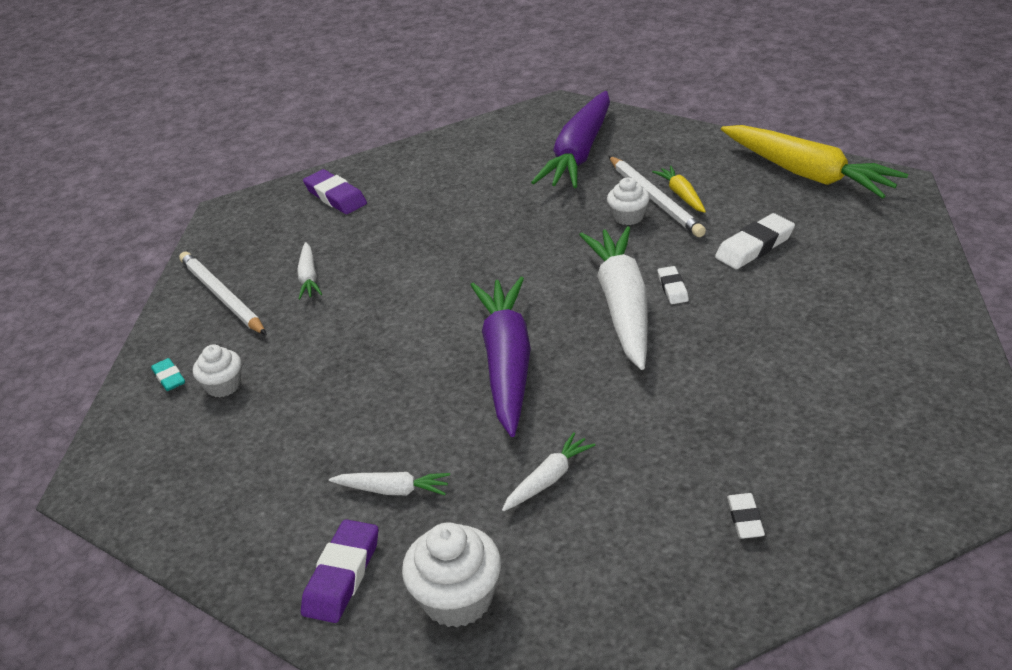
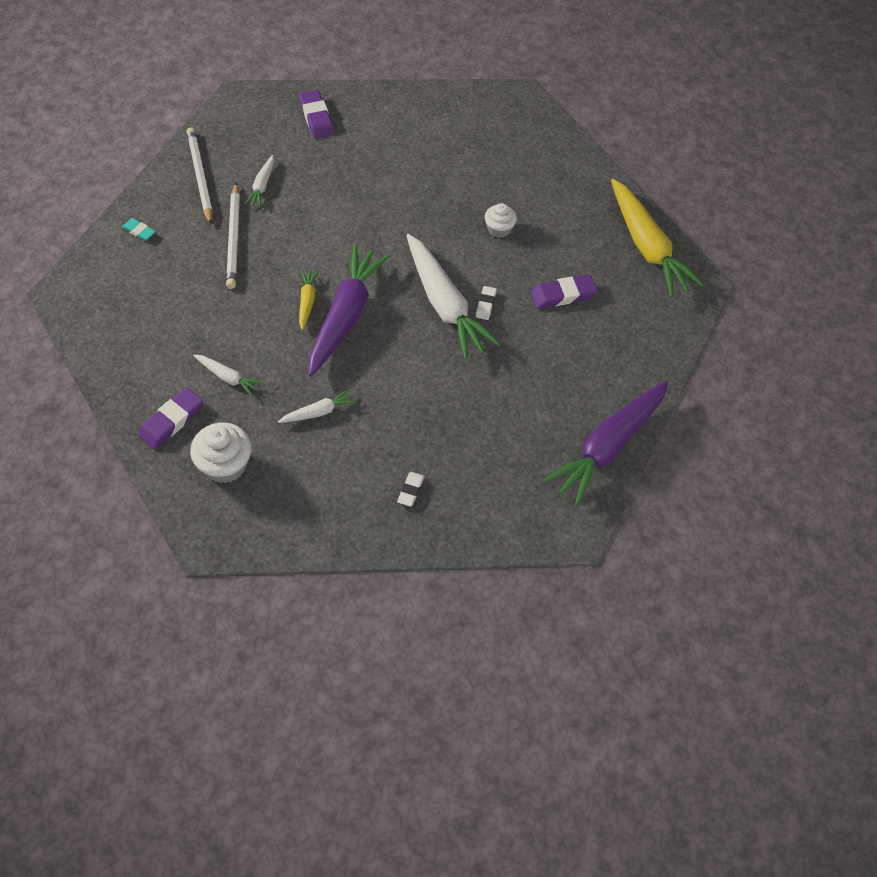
camera: 15 degrees right, 20 degrees up
(169, 378) = (139, 231): turquoise eraser -> turquoise eraser turned 45 degrees counterclockwise
(223, 386) = (168, 253): white cupcake -> none
(579, 153) = (505, 152): purple carrot -> purple carrot (608, 446)
(623, 306) = (444, 304): white carrot -> white carrot turned 135 degrees clockwise
(655, 199) = (527, 221): white pencil -> white pencil (234, 238)
(681, 195) = (548, 226): yellow carrot -> yellow carrot (307, 302)
(754, 247) = (563, 295): white eraser -> purple eraser

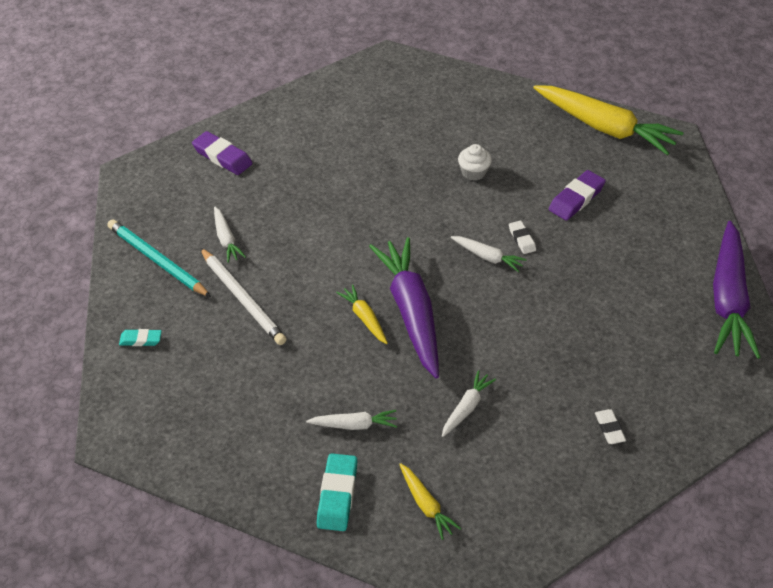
camera: 30 degrees left, 10 degrees down
(171, 421) = (337, 495): purple eraser -> turquoise eraser
(200, 177) = (157, 261): white pencil -> turquoise pencil
(225, 465) = (426, 505): white cupcake -> yellow carrot
(444, 304) = (487, 257): white carrot -> white carrot, size x0.46

